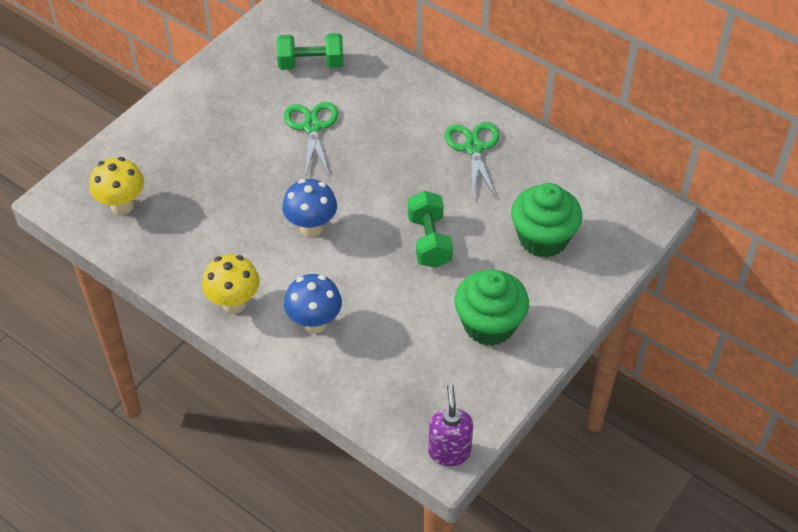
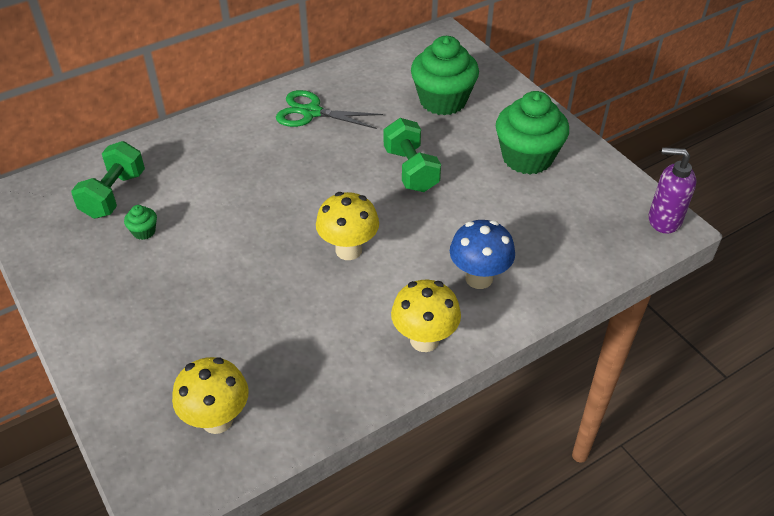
camera: 70 degrees left, 5 degrees down
(279, 97) = (144, 231): none -> green cupcake
(311, 227) = (348, 250): blue mushroom -> yellow mushroom
(312, 127) = (207, 216): green scissors -> none
(429, 241) = (411, 170): green dumbbell -> green dumbbell turned 60 degrees clockwise

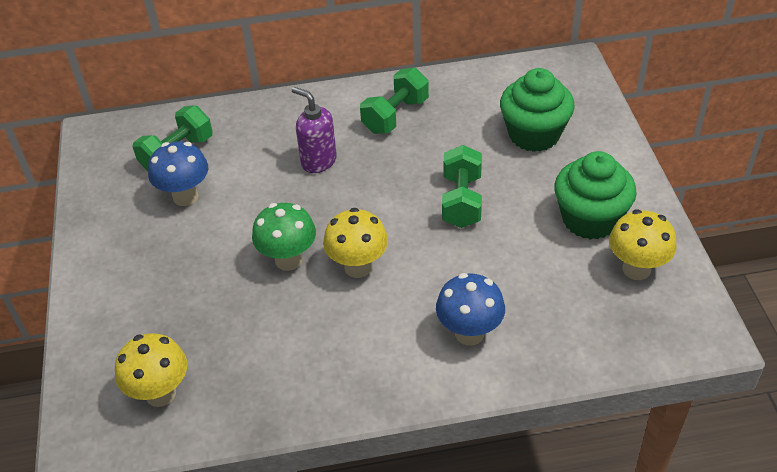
camera: 25 degrees right, 0 degrees up
(144, 231) = (185, 196): green cupcake -> blue mushroom
(279, 261) = (288, 260): none -> green mushroom
(311, 112) = (395, 115): green scissors -> green dumbbell
(424, 340) = (382, 379): yellow mushroom -> yellow mushroom (636, 269)
(663, 220) = (703, 329): purple soap dispenser -> purple soap dispenser (318, 161)

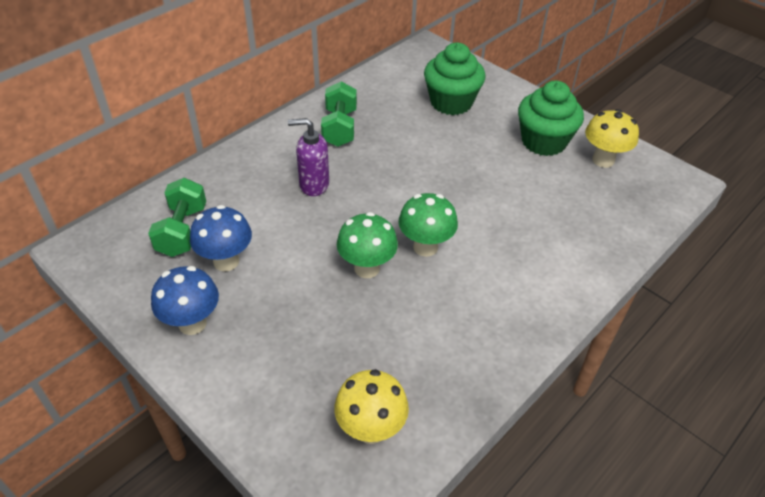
camera: 40 degrees left, 0 degrees up
(358, 267) = (425, 247): yellow mushroom -> green mushroom
(461, 201) = (449, 166): green dumbbell -> none
(469, 333) = (549, 253): blue mushroom -> blue mushroom (192, 323)

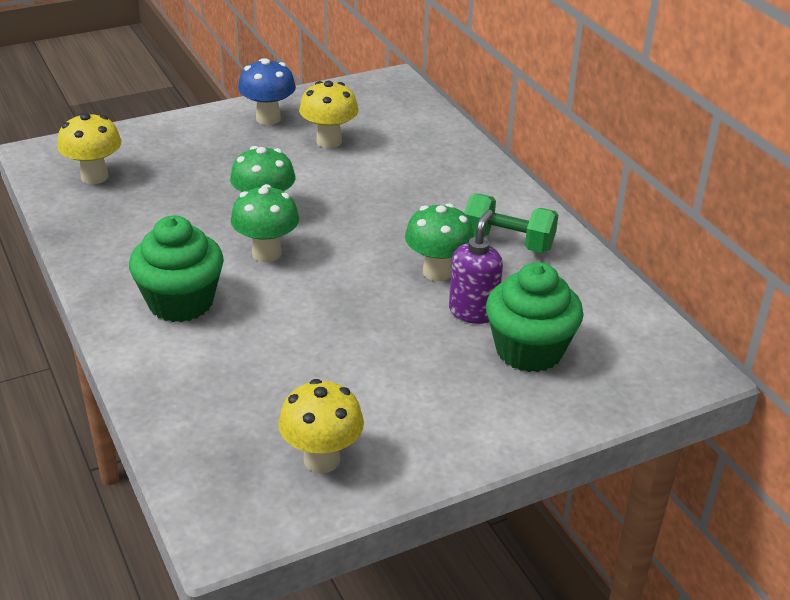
camera: 110 degrees right, 10 degrees down
(182, 231) = (384, 126): green dumbbell -> none
(226, 261) = (329, 141): blue mushroom -> yellow mushroom
(313, 185) = (410, 205): purple soap dispenser -> purple soap dispenser (473, 312)
(395, 153) = (437, 272): none -> green mushroom
(543, 141) = (395, 412): green cupcake -> green cupcake (181, 302)

